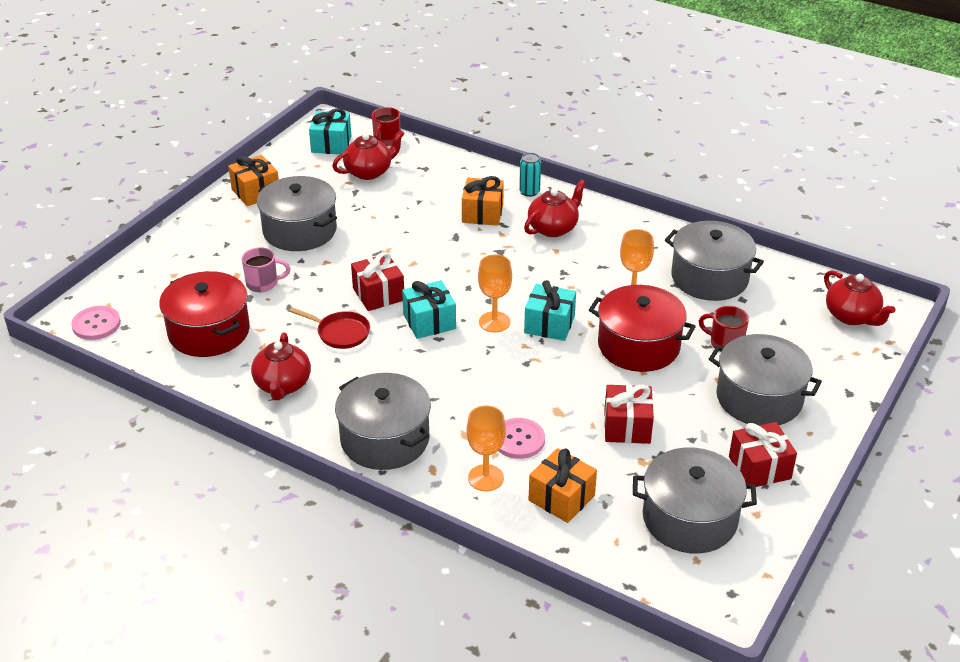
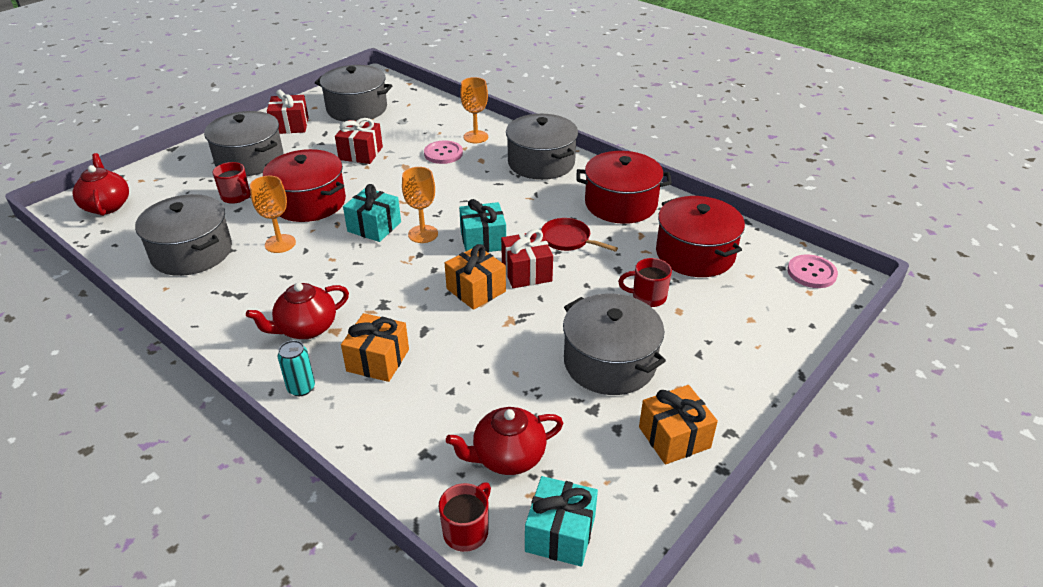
camera: 170 degrees left, 0 degrees up
(263, 283) = (647, 297): pink mug -> red mug
(282, 385) = (620, 204): red teapot -> red pot
(561, 498) = (430, 124): orange gift -> orange gift (476, 290)

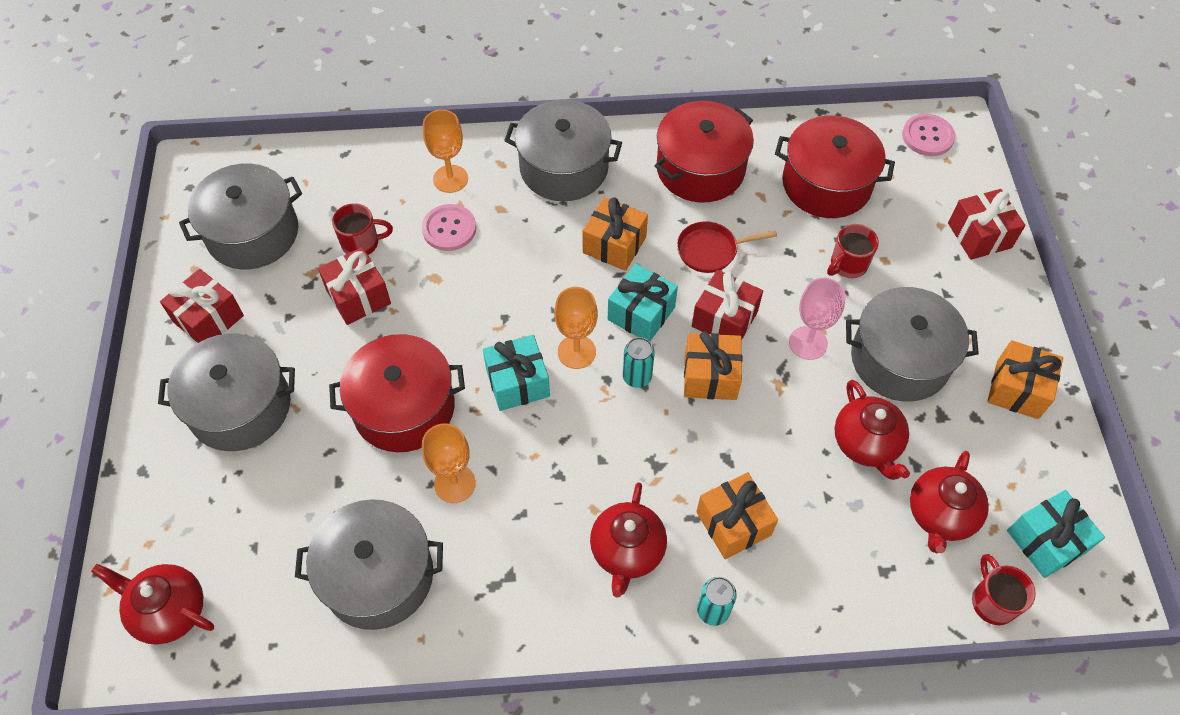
camera: 45 degrees left, 20 degrees up
(236, 197) = (310, 468): red mug -> red mug (362, 243)
(436, 264) = (637, 377): none -> turquoise can
(516, 206) = (614, 245): none -> orange gift
(518, 385) = (866, 444): none -> red teapot
(560, 315) = (808, 343): none -> pink goblet
(774, 342) = (979, 235): none -> red gift

